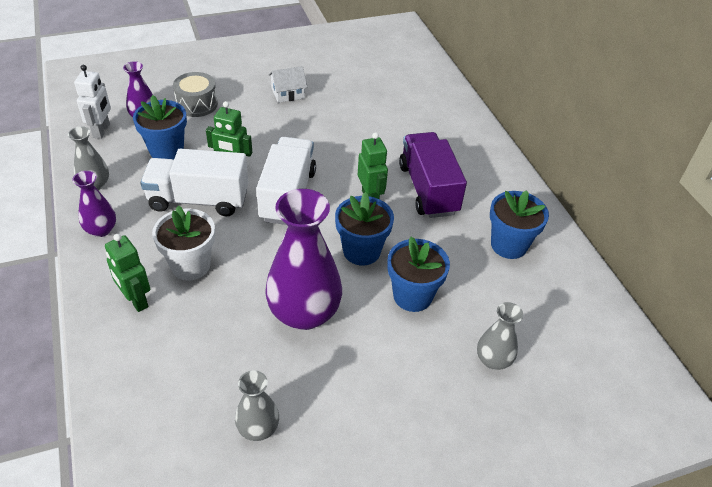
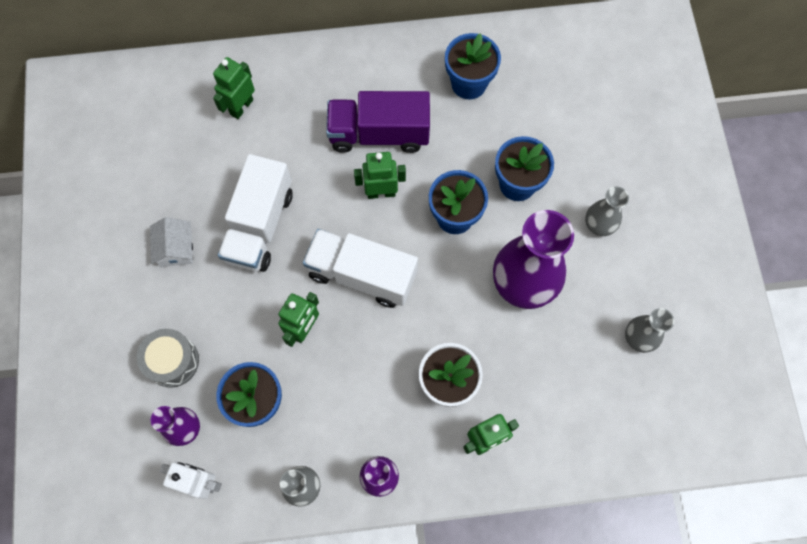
camera: 75 degrees left, 25 degrees up
(199, 200) = (351, 369): white truck -> white truck (259, 225)
(419, 108) = (241, 107): none -> green robot
(493, 360) = (595, 138): grey vase -> grey vase (599, 224)

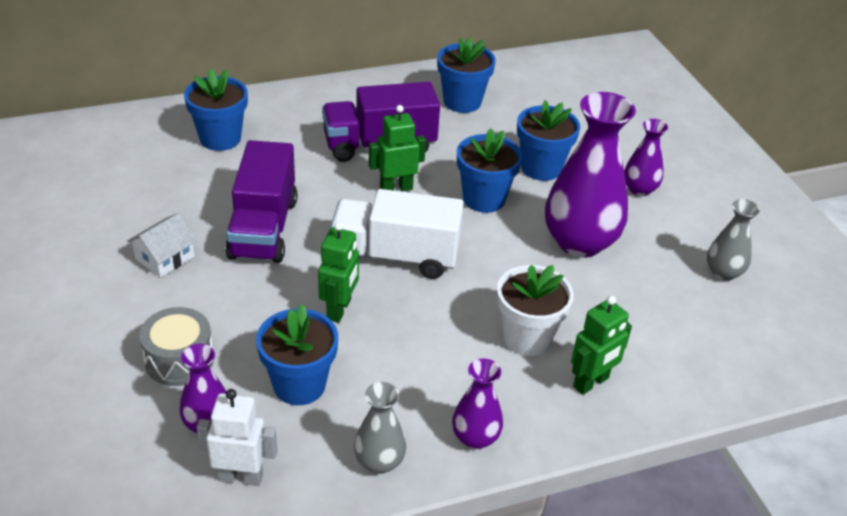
camera: 15 degrees left, 30 degrees down
(176, 248) = (165, 258): white house -> white house turned 60 degrees clockwise
(241, 107) = (220, 138): green robot -> blue flower pot
(259, 225) = (263, 228): white truck -> purple truck
(599, 224) = (639, 189): grey vase -> purple vase

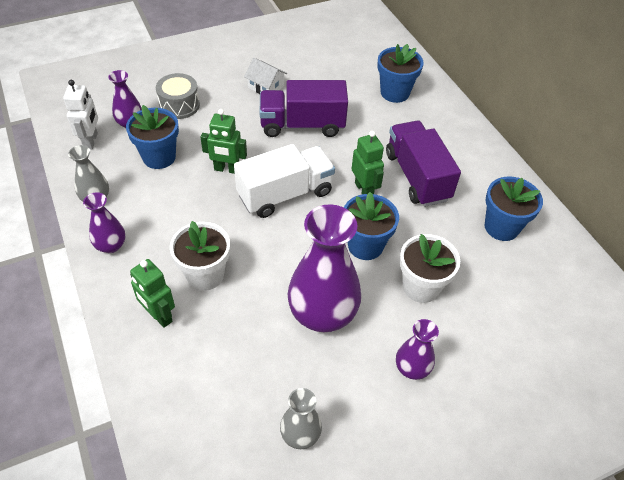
camera: 85 degrees right, 10 degrees up
(395, 256) = (285, 194): white truck -> white truck turned 60 degrees clockwise
(541, 168) = (421, 287): blue flower pot -> white flower pot

